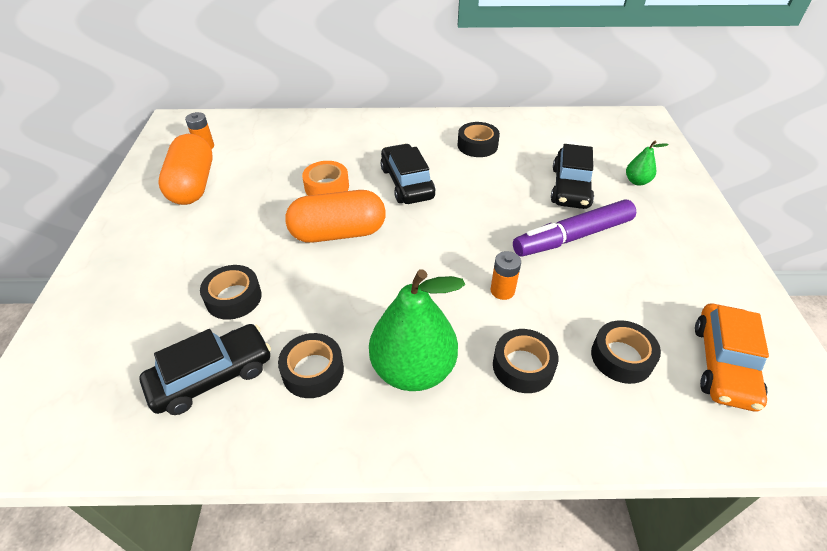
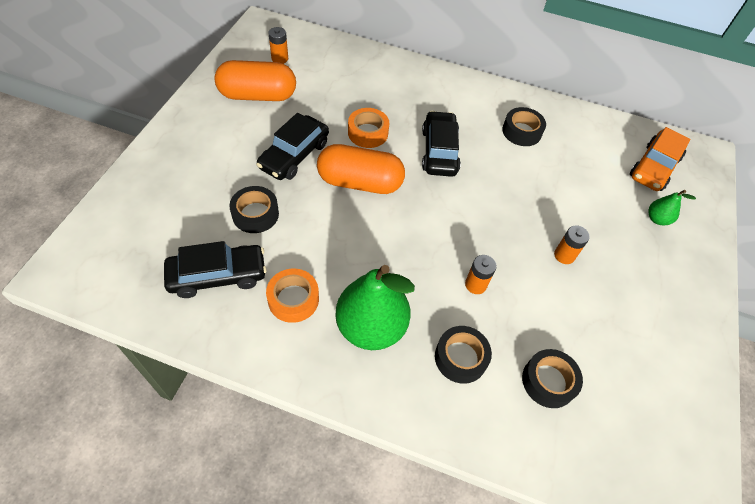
camera: 15 degrees right, 10 degrees up
(193, 185) = (258, 96): orange capsule -> orange capsule turned 75 degrees clockwise
(313, 371) = (293, 299): black tape -> orange tape
(570, 187) = (588, 204): black car -> black car (294, 155)
(572, 237) = (564, 255): purple marker -> orange battery
(723, 364) = (635, 421): orange car -> orange car (654, 167)

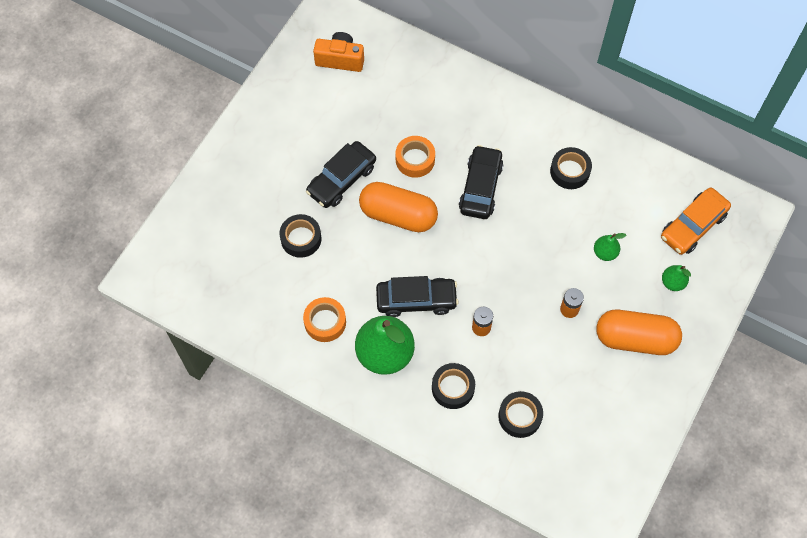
camera: 15 degrees right, 10 degrees up
(218, 276) = (265, 294): black car -> black car (416, 300)
(258, 96) = (314, 106): orange capsule -> orange capsule (635, 339)
(279, 58) = (340, 59): orange battery -> orange camera
(580, 198) = (605, 252): none -> green pear

